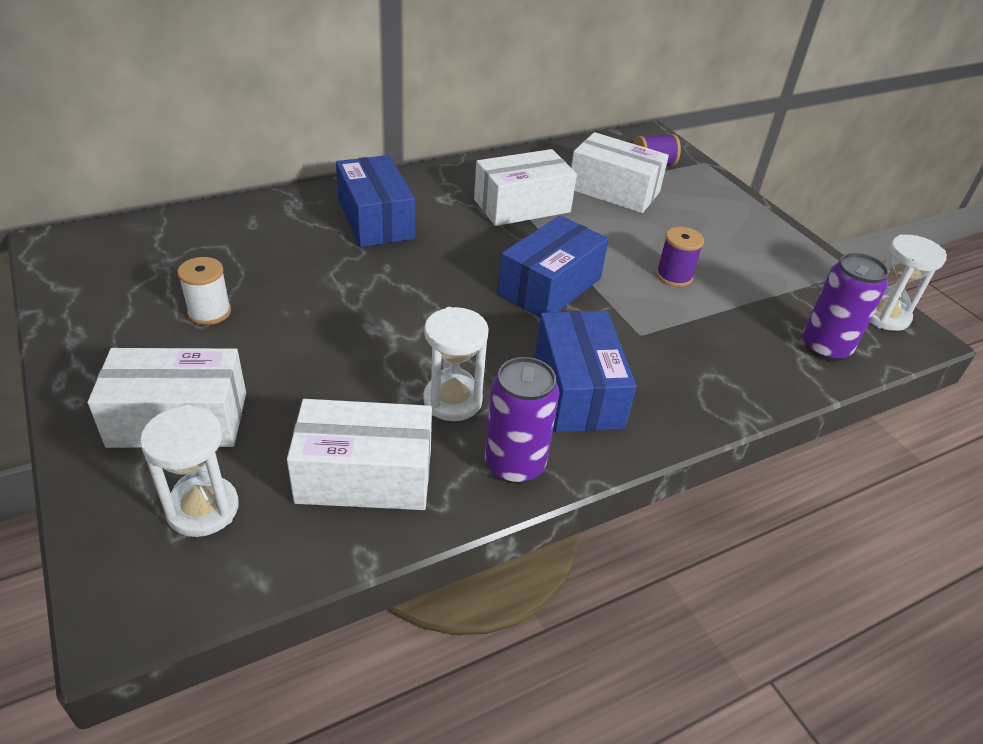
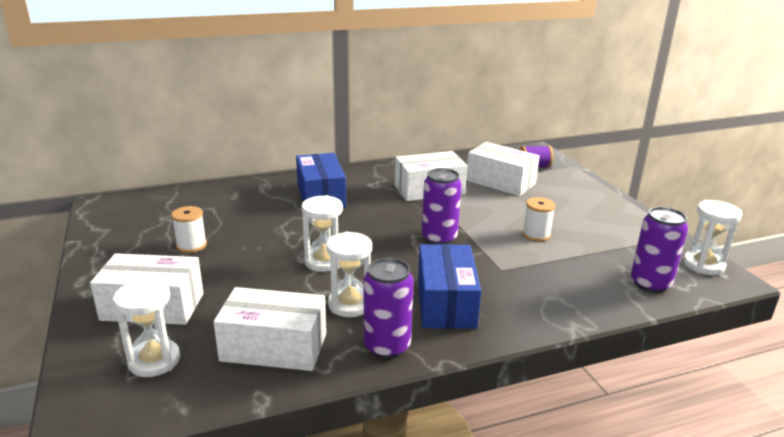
camera: 10 degrees right, 15 degrees down
(403, 331) = (324, 261): none -> white hourglass
(550, 286) = (439, 238): blue box -> purple can
(674, 276) = (536, 235): purple spool -> white spool

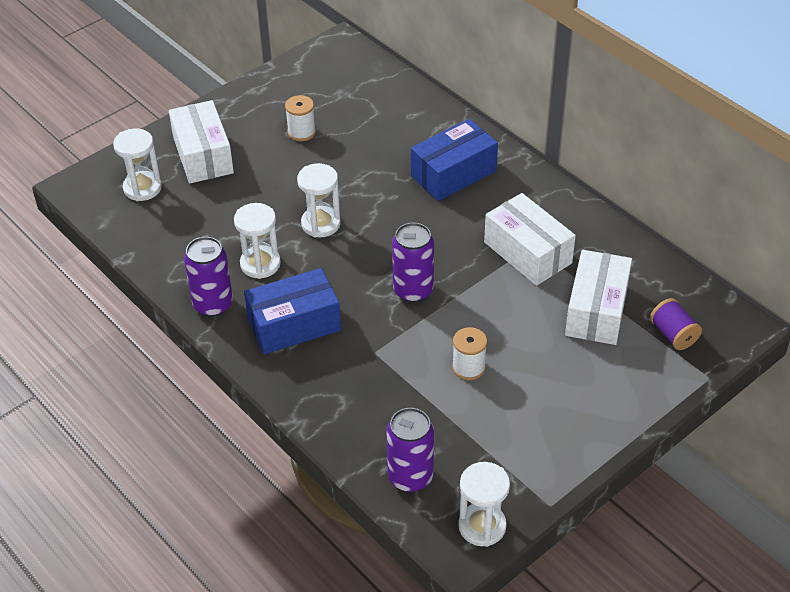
camera: 70 degrees right, 20 degrees up
(274, 347) = (184, 241): white box -> none

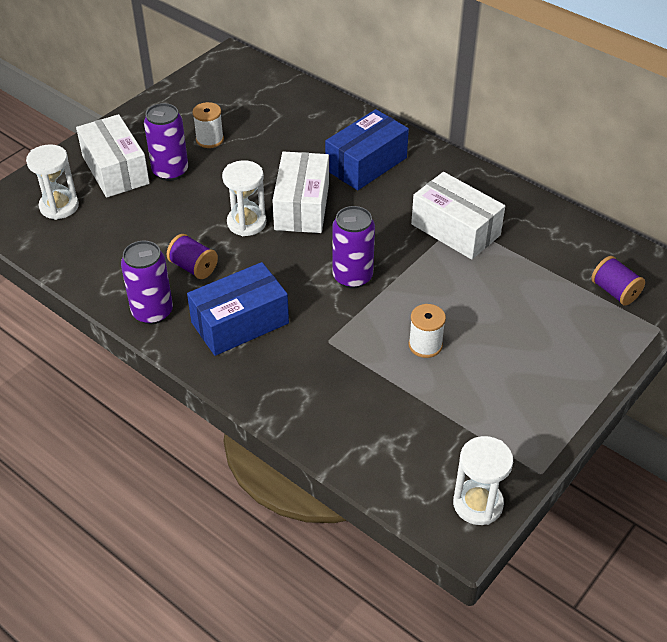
camera: 10 degrees left, 0 degrees up
(260, 264) = (193, 267): white hourglass -> purple spool
(410, 477) = (392, 462): purple can -> purple can (170, 171)
(596, 310) = (535, 277): white box -> white box (302, 206)

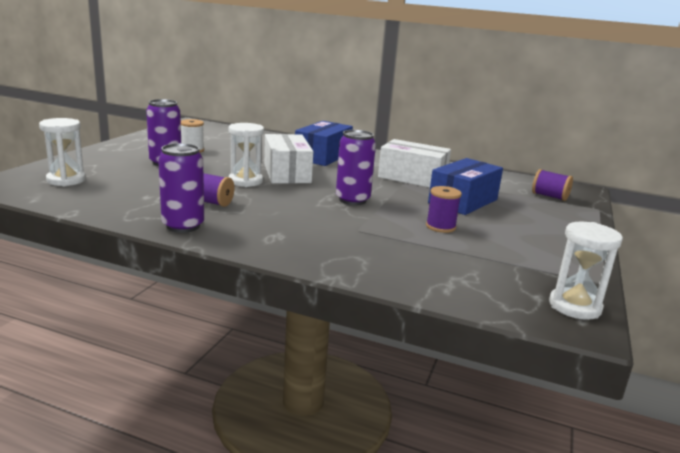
camera: 20 degrees left, 25 degrees down
(115, 170) = (115, 163): white box -> none
(240, 323) = (272, 226): blue box -> blue box (463, 201)
(425, 345) = (440, 227): white spool -> purple spool

